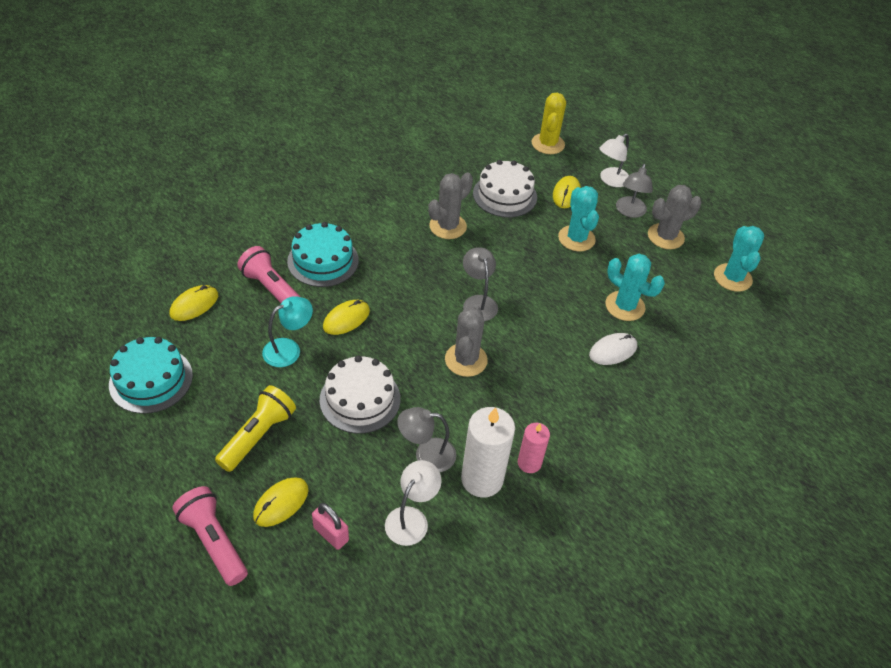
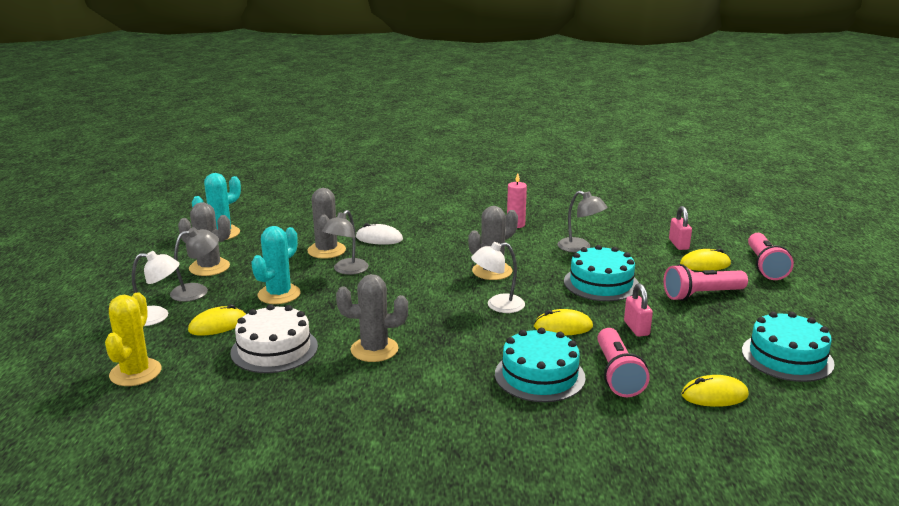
camera: 135 degrees left, 25 degrees down
(258, 435) = (702, 295): yellow flashlight -> pink flashlight
(289, 349) = (636, 328): turquoise lamp -> pink padlock
(360, 399) = (601, 283): white cake -> turquoise cake
(411, 518) = (619, 233): white lamp -> white lamp (498, 305)
(478, 302) = (433, 293): grey lamp -> grey lamp (346, 270)
(482, 479) = (555, 229): white candle -> none
(548, 144) = (135, 372): yellow cactus -> yellow cactus turned 45 degrees counterclockwise
(625, 306) = (326, 250): turquoise cactus -> grey cactus

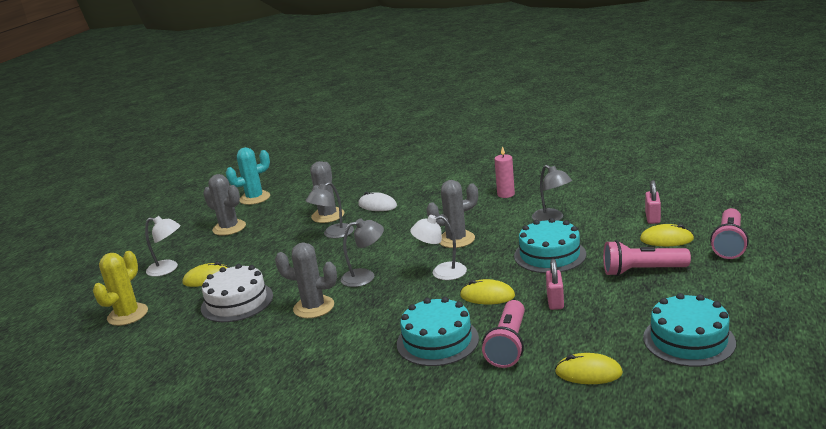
camera: 20 degrees right, 0 degrees up
(197, 291) = (209, 248): grey lamp -> grey lamp (365, 276)
(279, 294) = (268, 254): turquoise cactus -> none

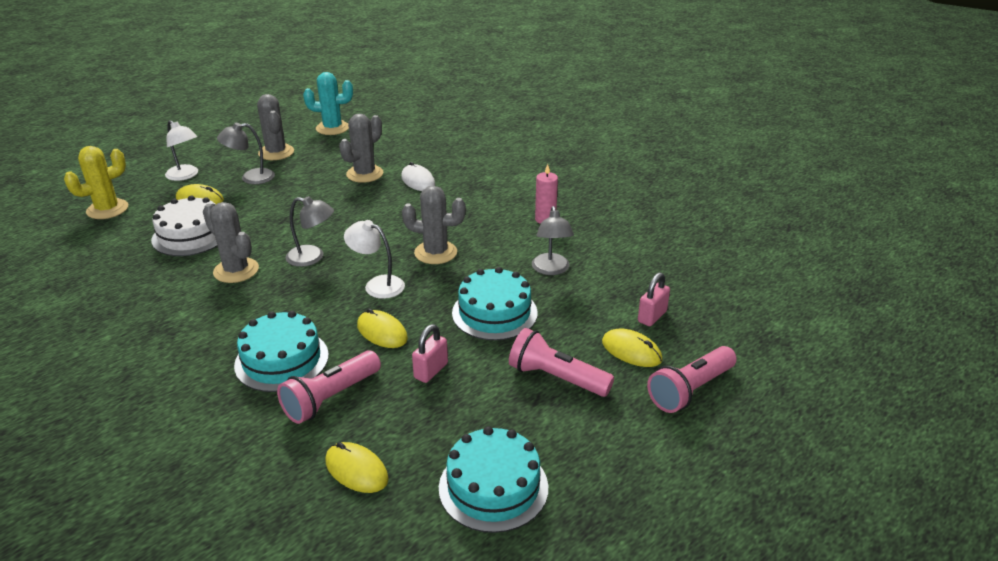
camera: 25 degrees right, 10 degrees up
(333, 234) = (344, 197): grey lamp -> grey lamp (250, 178)

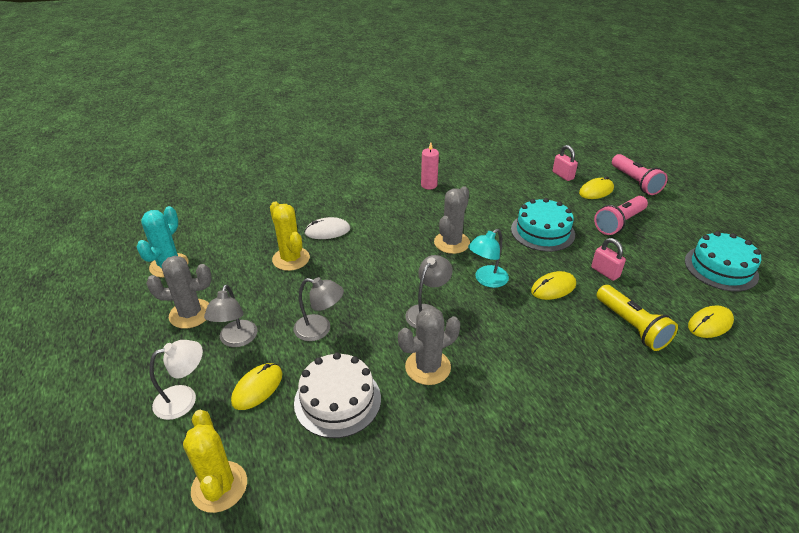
camera: 70 degrees left, 5 degrees up
(282, 360) = (580, 349): turquoise cake -> none
(331, 398) = (632, 326): pink flashlight -> yellow flashlight
(365, 174) = (291, 259): grey cactus -> yellow cactus
(377, 285) = (486, 280): white lamp -> turquoise lamp
(551, 270) = (497, 198): grey lamp -> grey lamp (320, 329)

